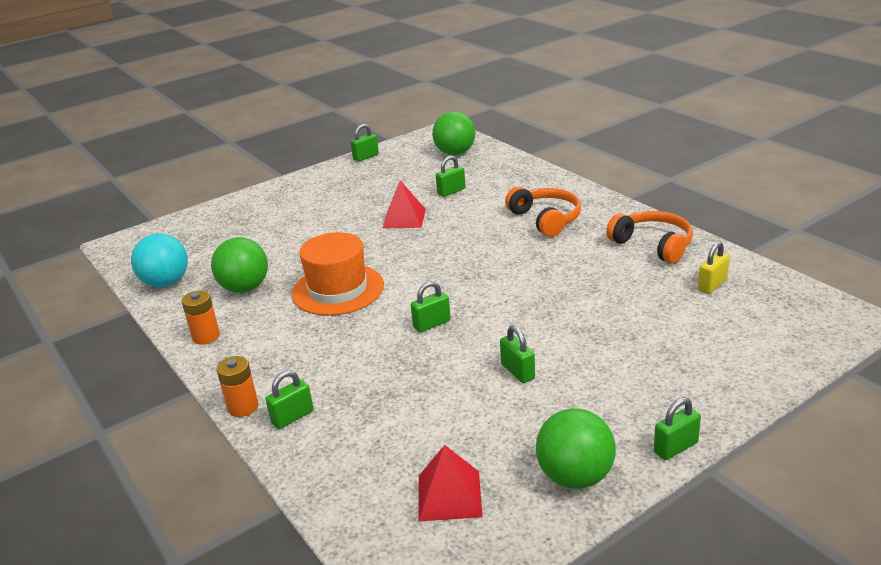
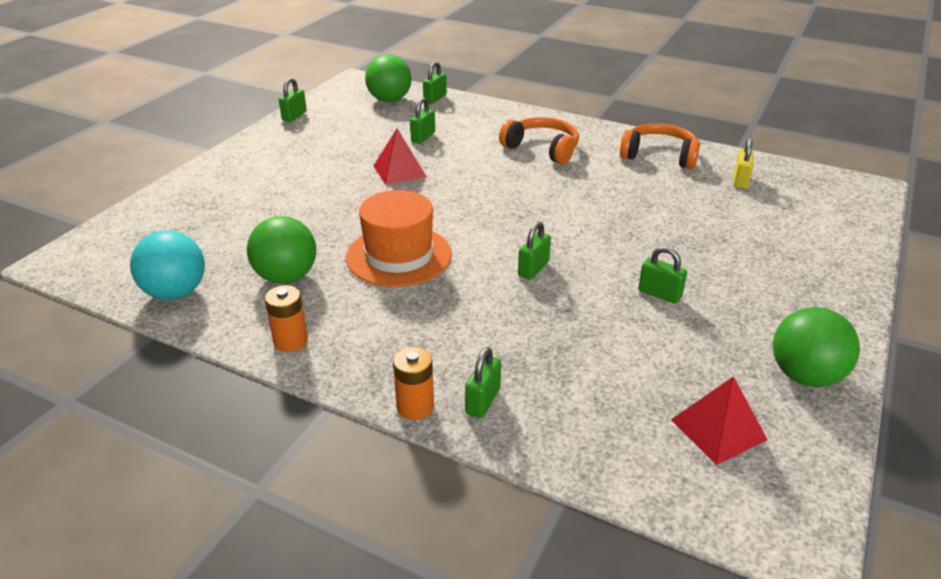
camera: 30 degrees left, 5 degrees up
(675, 447) = (854, 325): green padlock -> green padlock (435, 98)

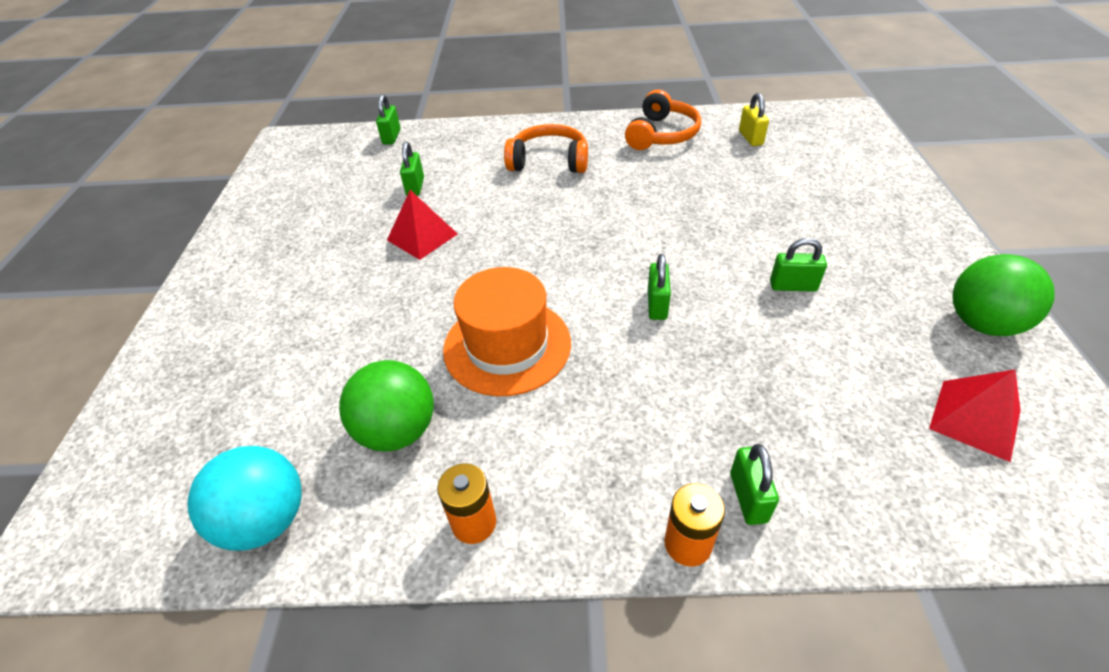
camera: 25 degrees left, 10 degrees up
(294, 116) = (242, 207): green padlock -> none
(389, 100) = (342, 153): green ball -> none
(659, 156) = (661, 134): orange headphones -> orange headphones turned 120 degrees clockwise

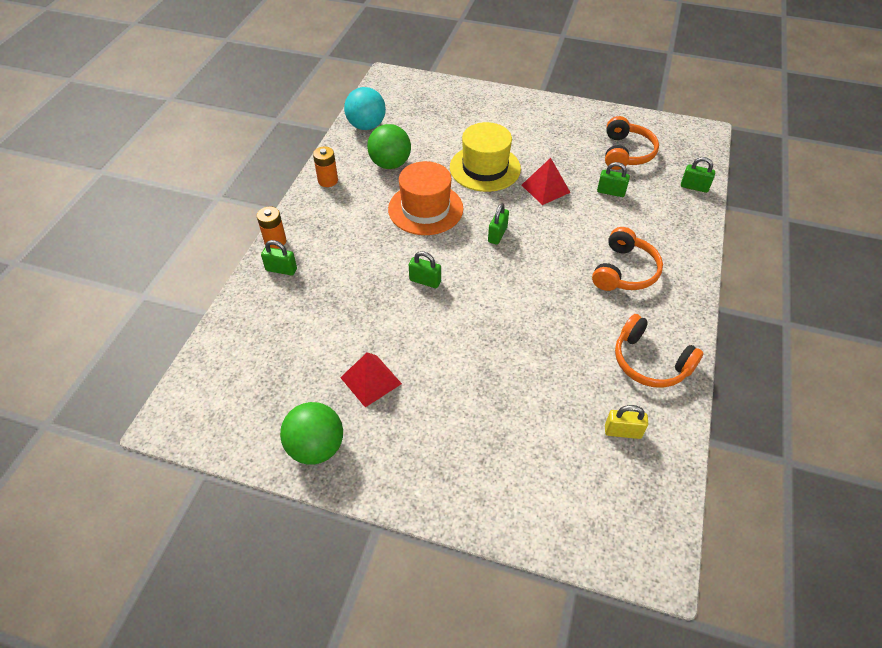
camera: 105 degrees right, 5 degrees up
(331, 186) = (626, 153): none -> orange headphones
(387, 303) = (485, 168): none -> yellow hat
(793, 286) = (406, 358): green padlock -> green padlock (497, 234)
(975, 419) = (259, 388): red pyramid -> red pyramid (371, 380)

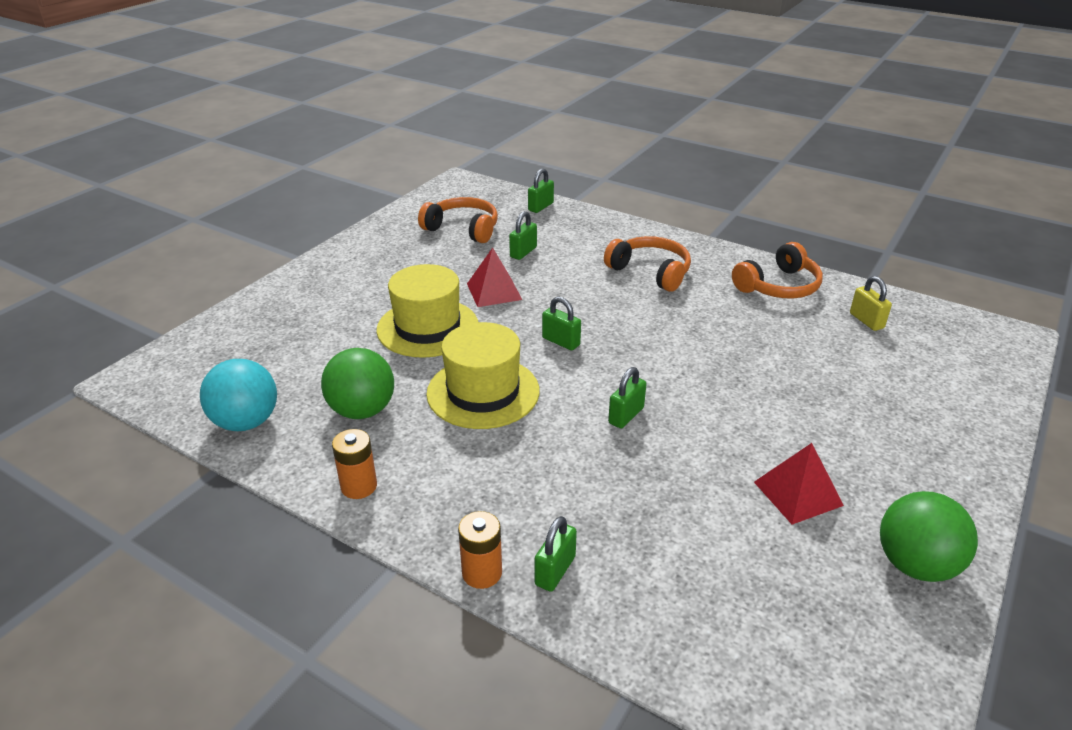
camera: 75 degrees left, 15 degrees down
(425, 209) = (483, 392): orange hat -> yellow hat
(622, 431) = (866, 321): yellow padlock -> yellow padlock turned 45 degrees counterclockwise

